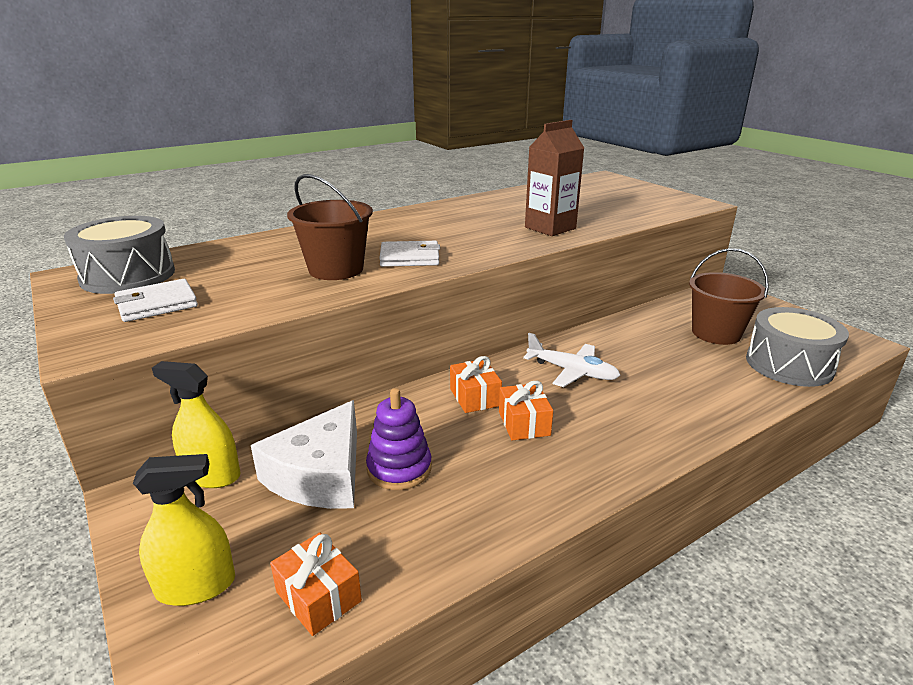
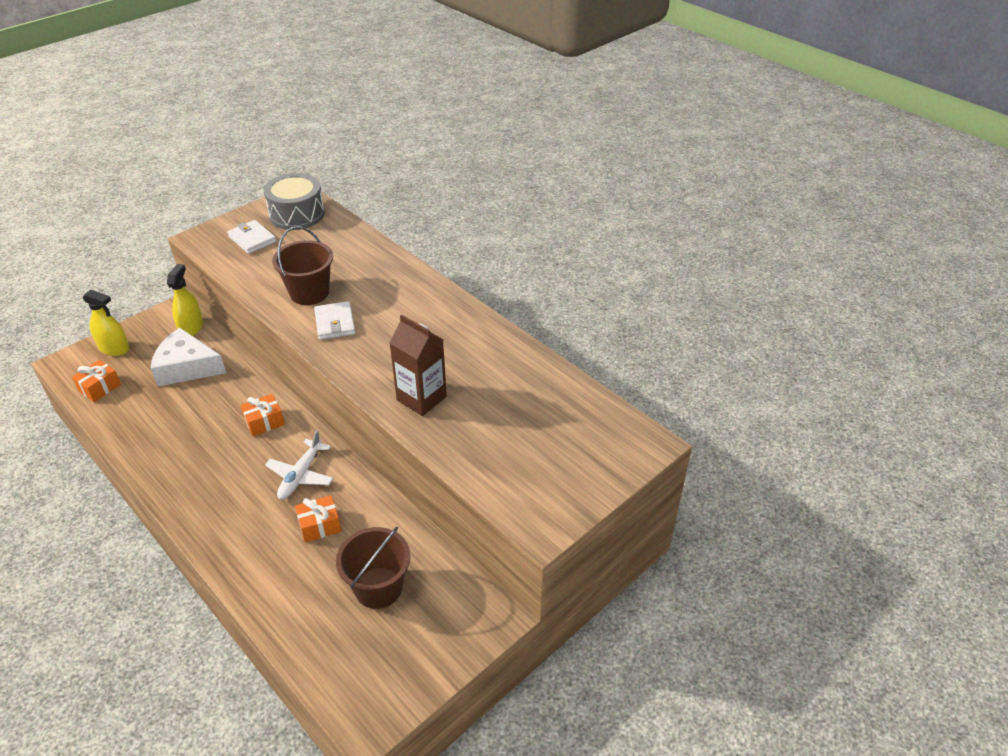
camera: 80 degrees right, 15 degrees up
(196, 586) = (114, 348): yellow spray bottle -> yellow spray bottle turned 45 degrees counterclockwise
(399, 468) = (188, 398): purple stacking toy -> none
(524, 423) = (230, 450): orange gift -> orange gift (319, 525)
(789, 364) = (316, 638): grey drum -> none

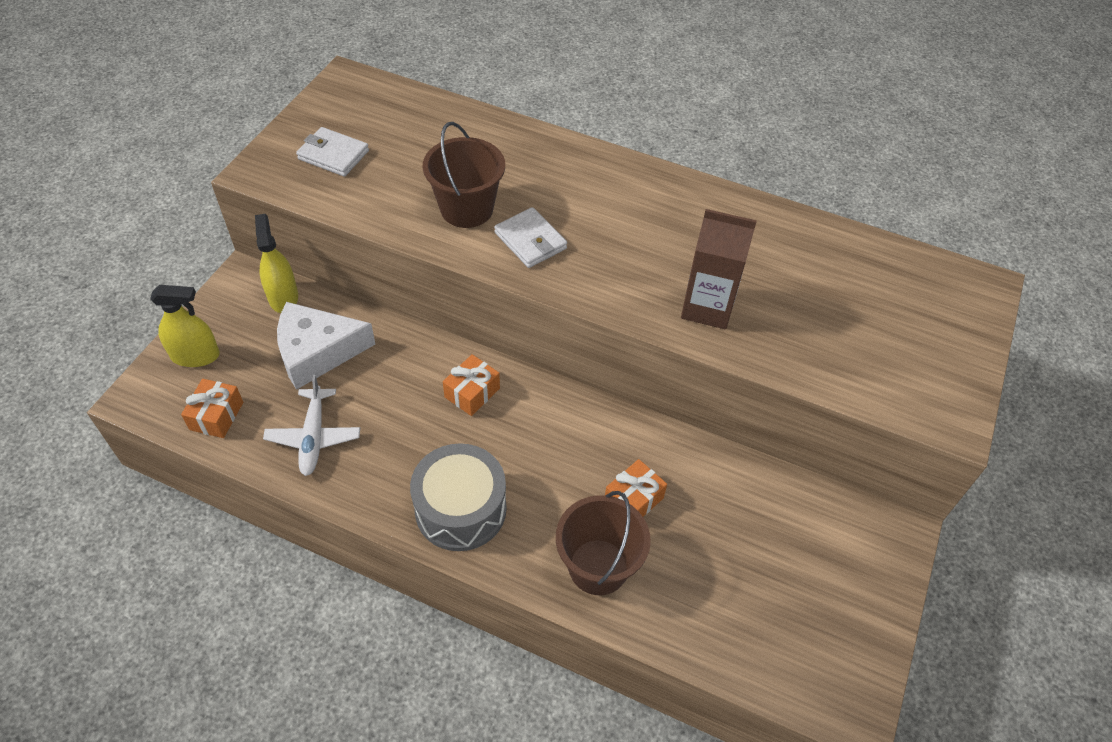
camera: 25 degrees left, 10 degrees up
(297, 214) = (366, 106): grey drum -> grey drum (460, 509)
(301, 475) = (566, 445): white plane -> white plane (314, 437)
(378, 588) = (752, 549): brown bucket -> brown bucket (598, 567)

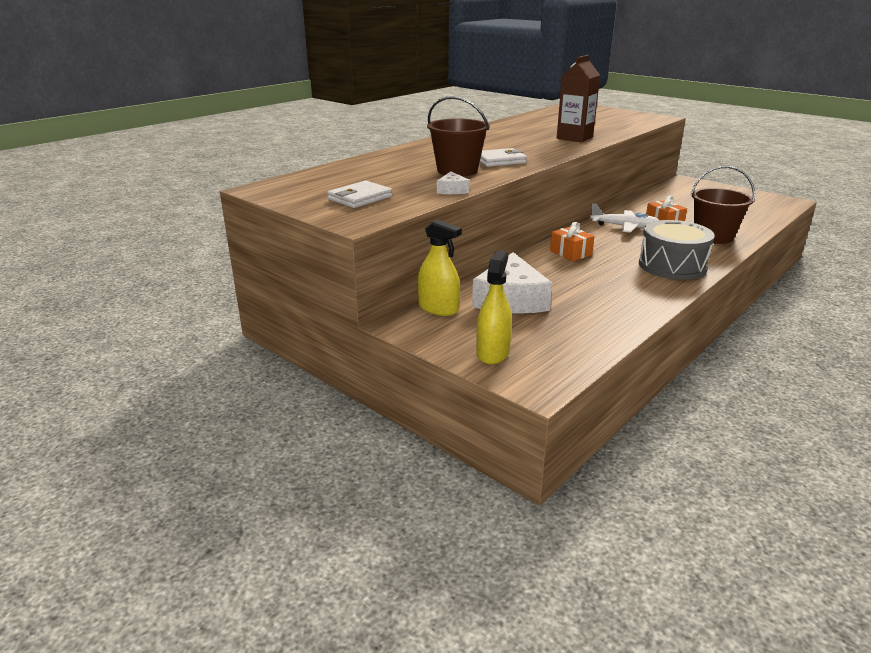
camera: 70 degrees left, 25 degrees down
(216, 416) = (571, 346): orange gift -> none
(283, 297) = (438, 308): yellow spray bottle -> yellow spray bottle turned 150 degrees counterclockwise
(314, 437) = (602, 307): white plane -> white plane (625, 227)
(382, 219) = (452, 190): none -> white cheese

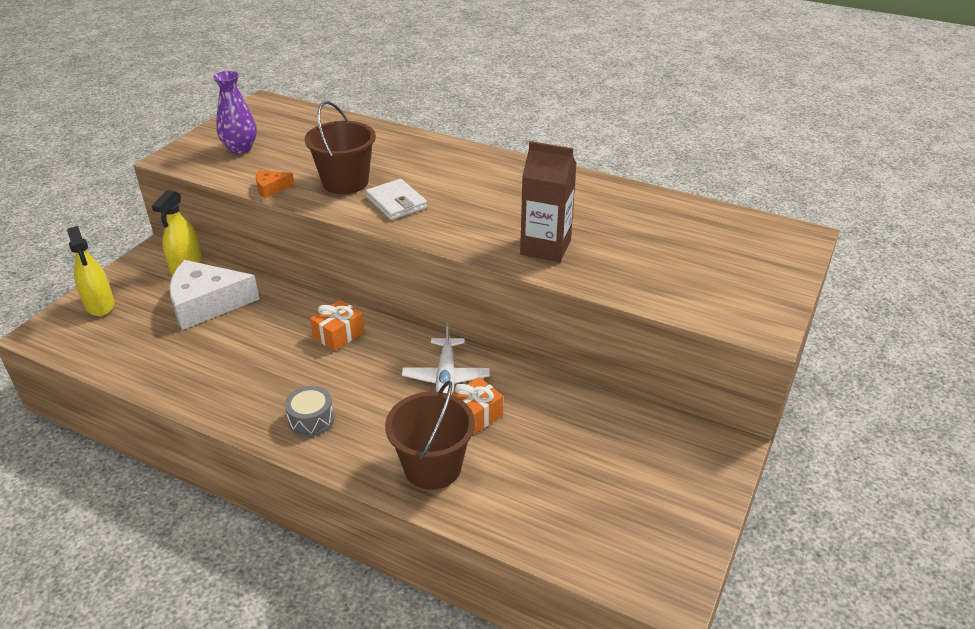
camera: 75 degrees right, 10 degrees up
(360, 198) = (240, 148): white wallet -> purple vase
(452, 190) = (271, 188): white cheese -> orange cheese
(492, 353) = (100, 305): yellow spray bottle -> yellow spray bottle turned 60 degrees clockwise
(672, 266) = (311, 420): grey drum -> grey drum, size x0.53

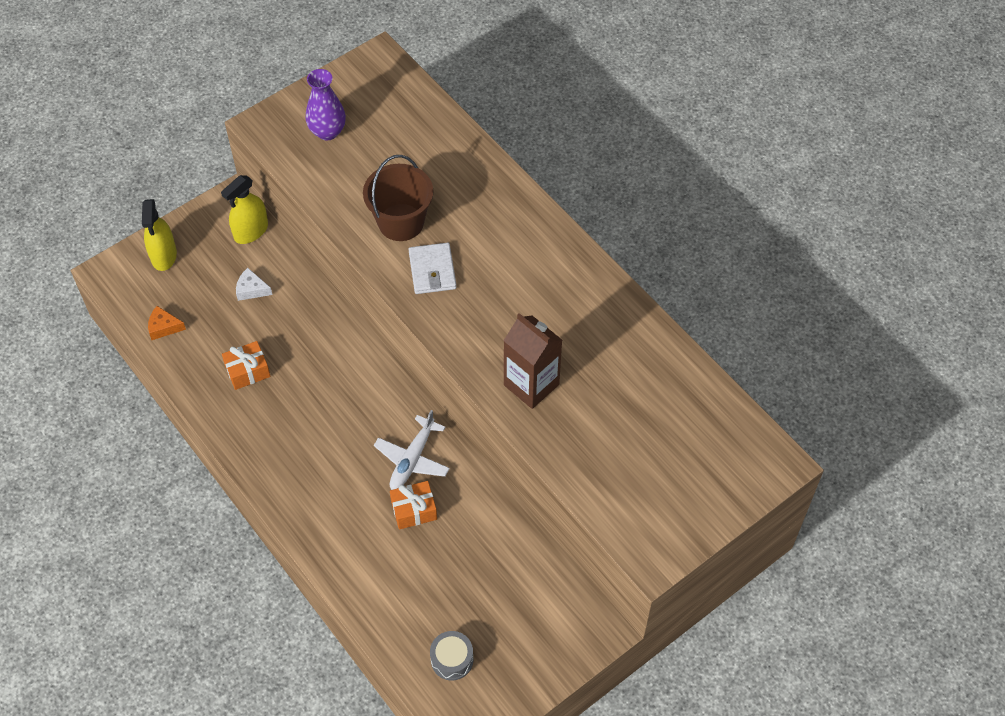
camera: 25 degrees right, 20 degrees up
(207, 304) = (251, 289): white cheese -> white cheese, size x0.45
(271, 188) = (331, 206): orange cheese -> orange cheese (164, 327)
(311, 420) = (285, 459): grey drum -> grey drum (452, 659)
(338, 334) = (346, 373): orange gift -> orange gift (247, 371)
(432, 467) = (355, 546): brown bucket -> none

